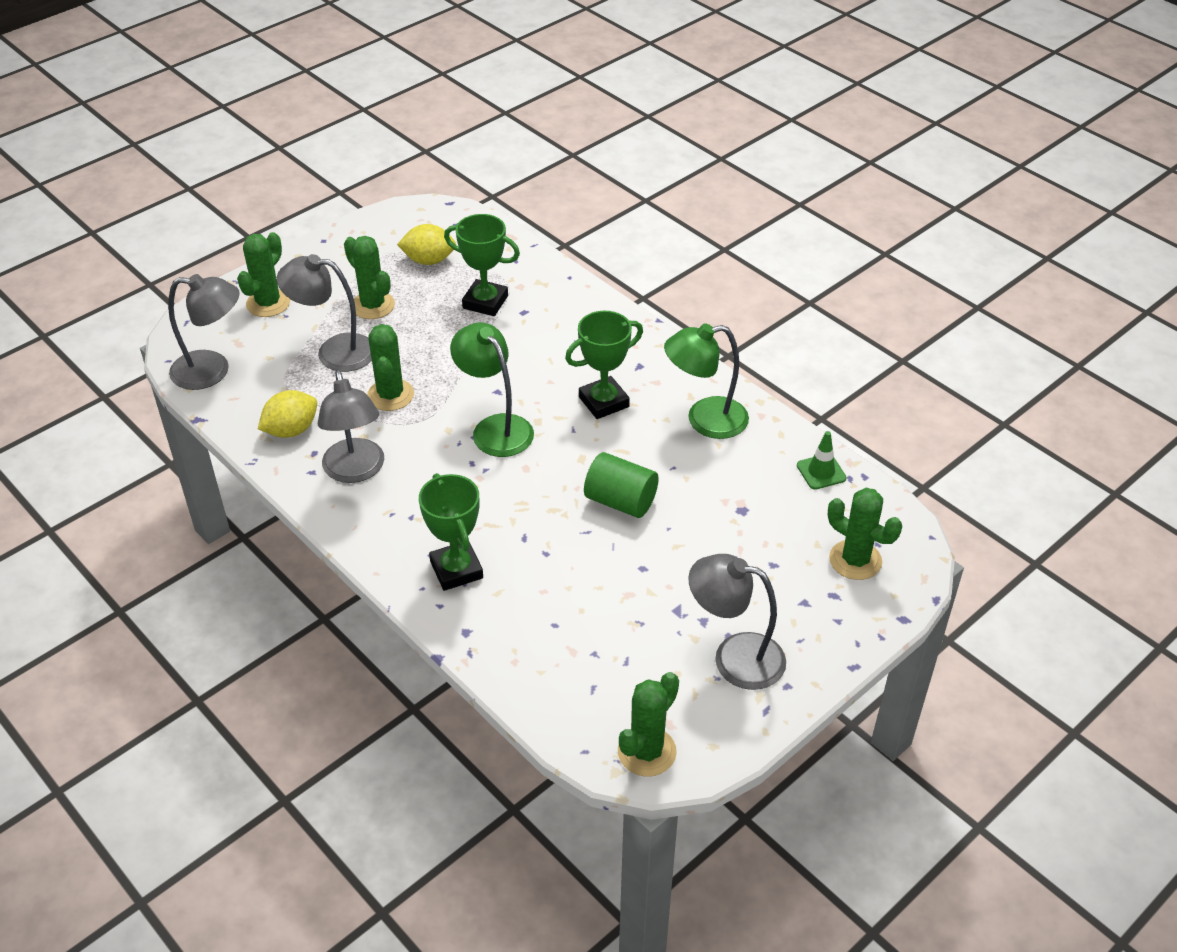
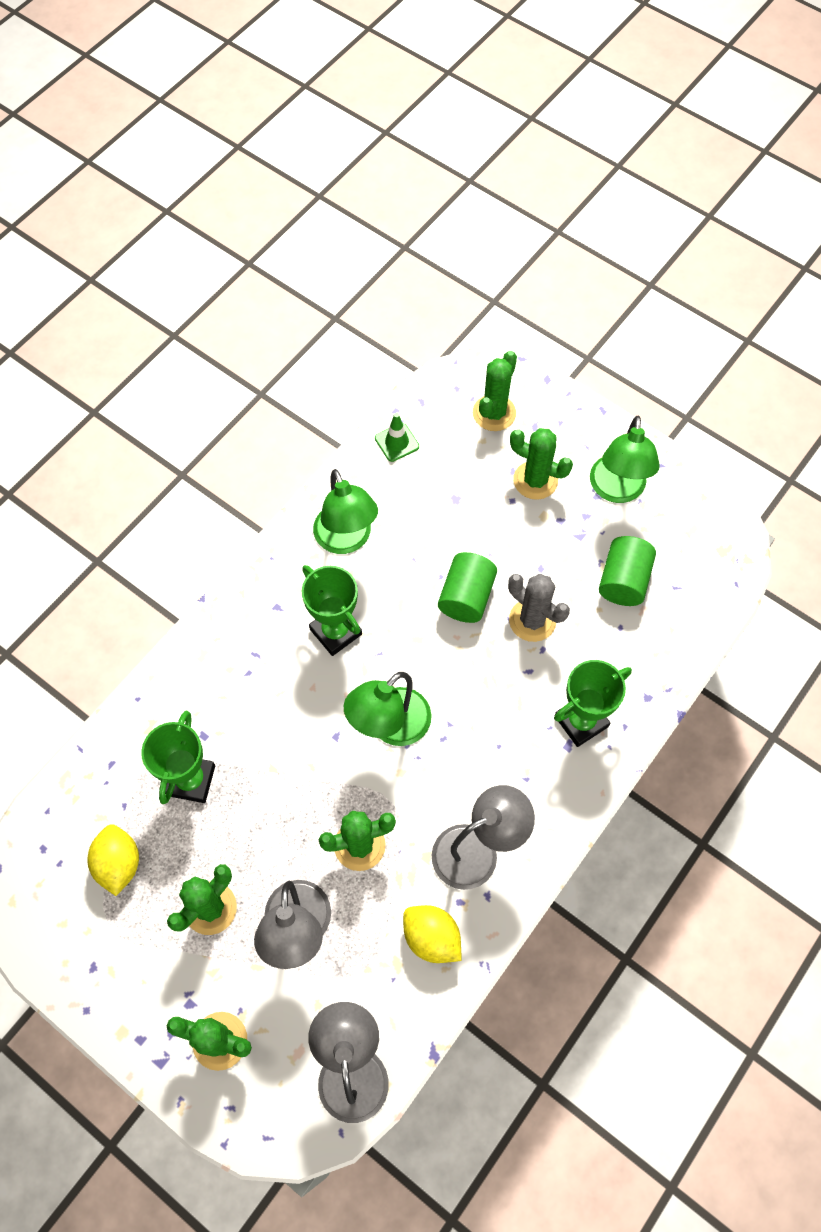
camera: 100 degrees left, 20 degrees up
(581, 550) = (532, 620): none -> grey cactus
(612, 639) = (623, 581): none -> green cylinder
(646, 751) = (723, 540): green cactus -> green cactus (535, 480)
(734, 657) = (616, 490): grey lamp -> green lamp

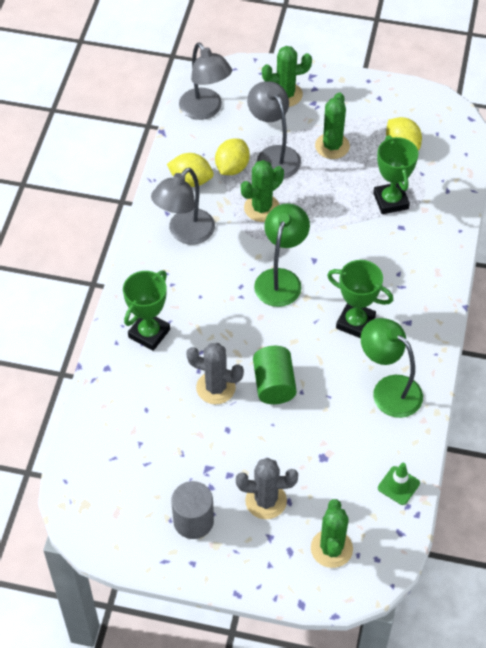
camera: 155 degrees right, 10 degrees down
(365, 934) = (232, 168): none -> yellow lemon
(535, 480) = (266, 501): green cactus -> grey cactus
(616, 490) = (193, 521): green lamp -> grey cylinder
(623, 581) = (157, 446): green cylinder -> none

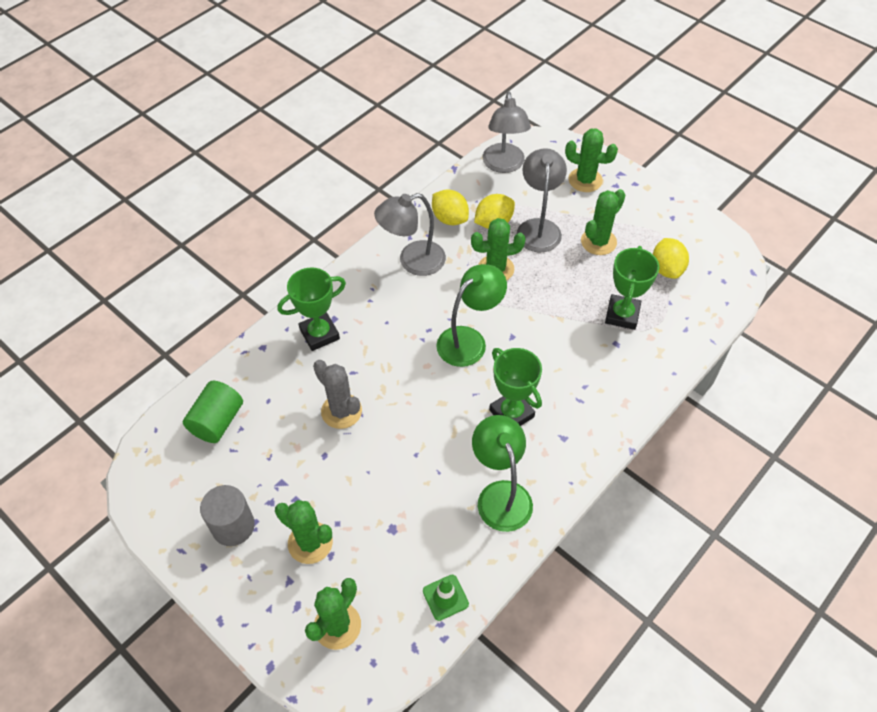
camera: 30 degrees right, 0 degrees up
(266, 501) = (310, 543): grey cactus -> green cactus
(274, 384) = (395, 434): green cylinder -> green cylinder (217, 421)

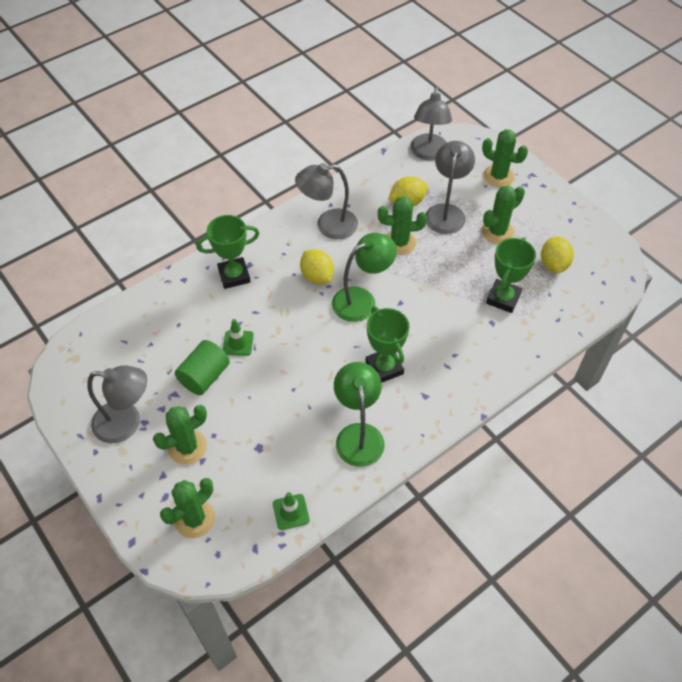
camera: 10 degrees right, 0 degrees up
(217, 421) = (132, 335): green cylinder -> green cylinder (204, 376)
(233, 526) = (126, 423): grey cylinder -> grey lamp
(310, 543) = (187, 447): green cactus -> green cactus turned 75 degrees counterclockwise
(341, 411) = (238, 343): grey cactus -> green traffic cone
(450, 218) = (369, 193): yellow lemon -> yellow lemon (317, 276)

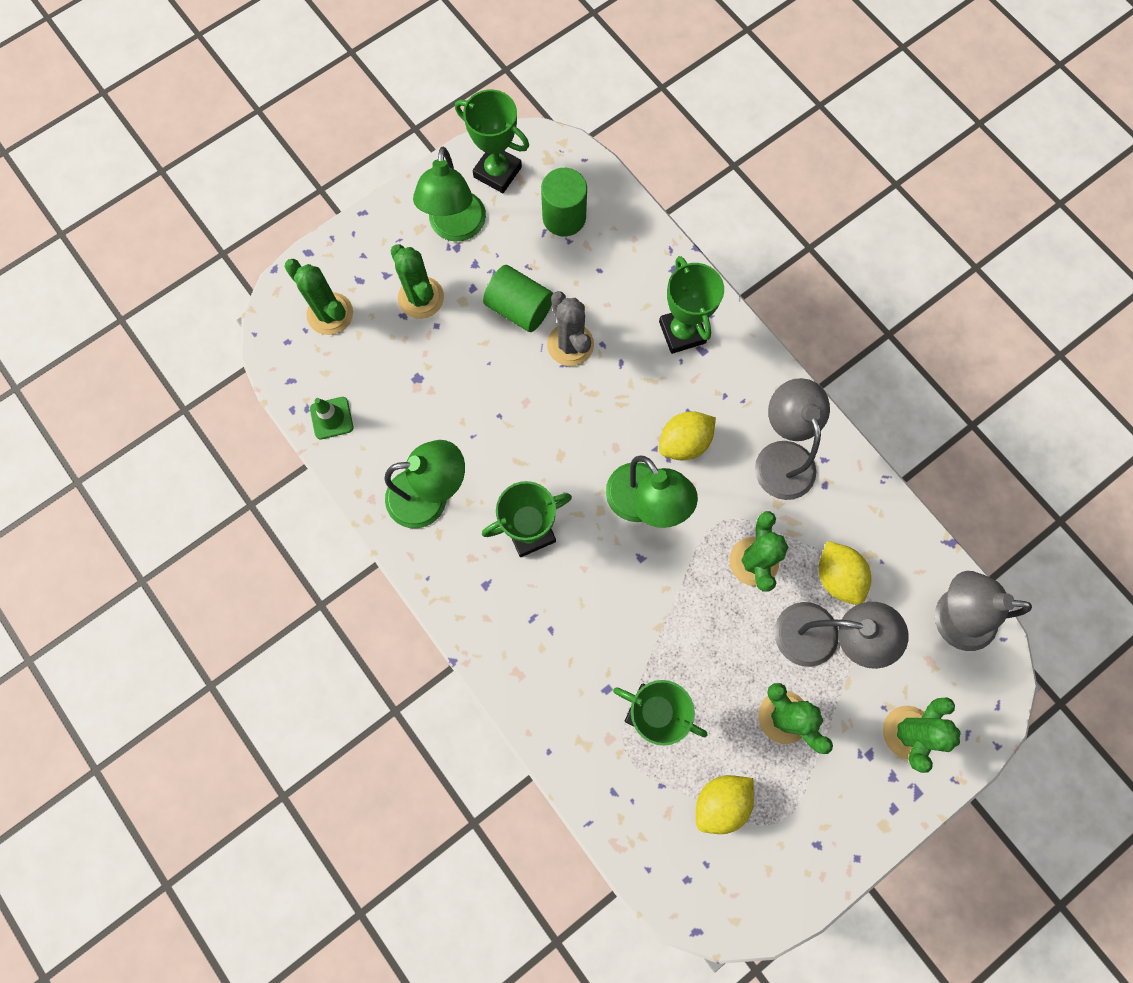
camera: 90 degrees right, 20 degrees up
(79, 393) = (497, 172): none -> green trophy
(126, 423) = (456, 228): grey lamp -> green lamp
(129, 347) = (564, 217): none -> green cylinder
(238, 343) = (570, 344): green traffic cone -> grey cactus
(553, 264) = (720, 801): yellow lemon -> yellow lemon turned 45 degrees counterclockwise

